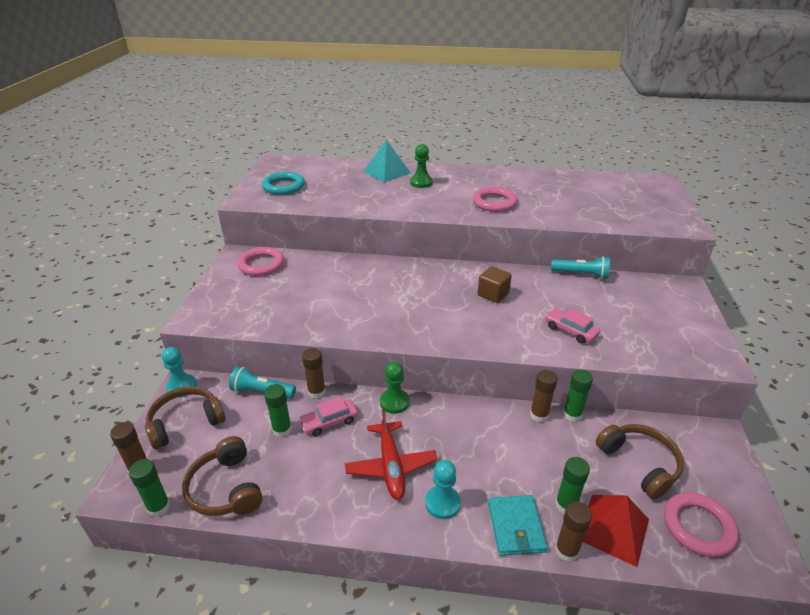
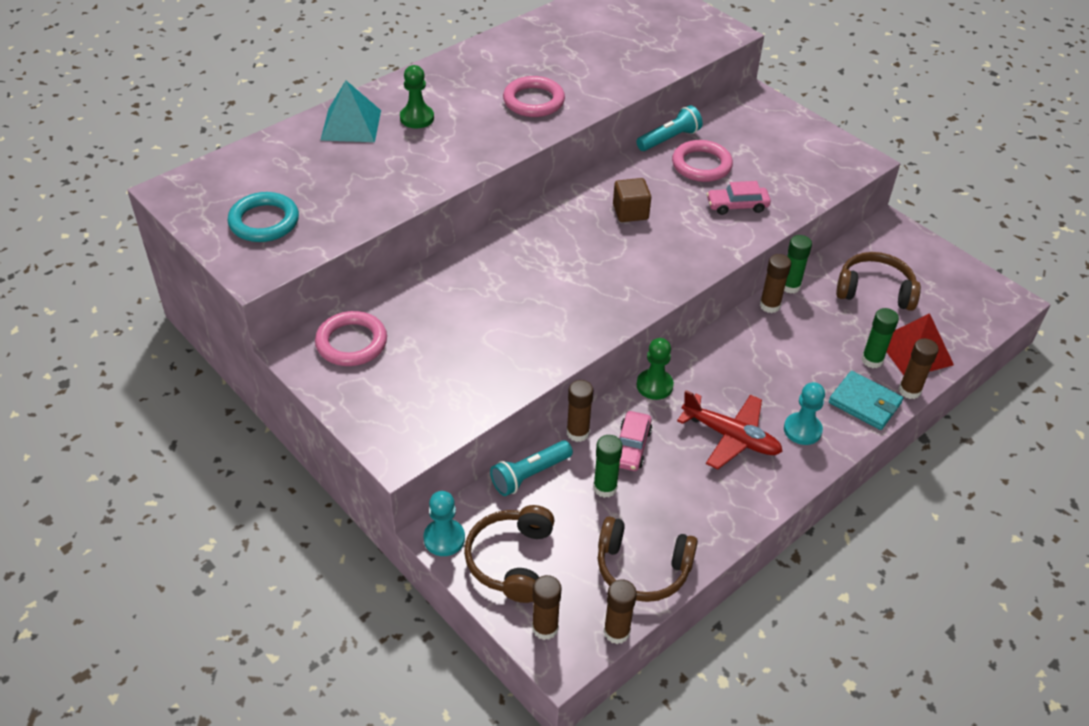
camera: 50 degrees left, 10 degrees up
(159, 507) = (616, 632): green glue stick -> brown glue stick
(698, 526) = (952, 308): pink ring -> pink ring (701, 165)

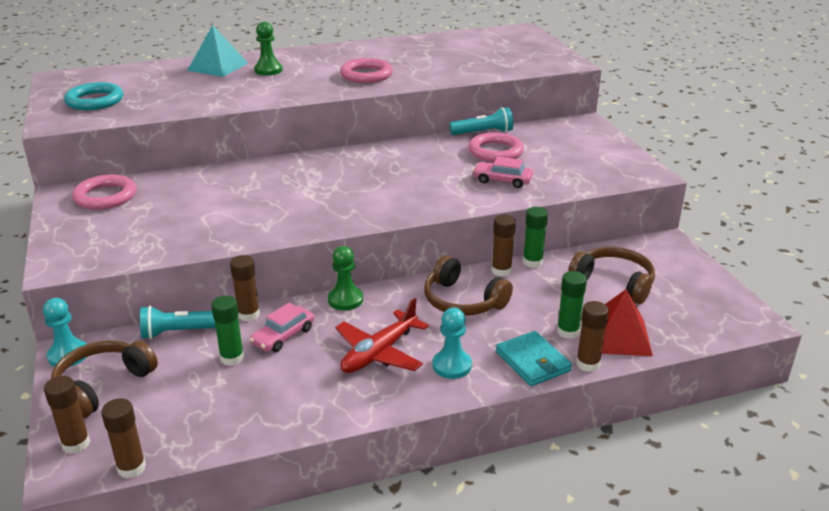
camera: 25 degrees right, 15 degrees down
(630, 212) = (405, 167): brown cube -> none
(642, 568) = (203, 426): brown headphones -> brown headphones (463, 301)
(731, 437) = (379, 353): red plane -> red plane turned 75 degrees clockwise

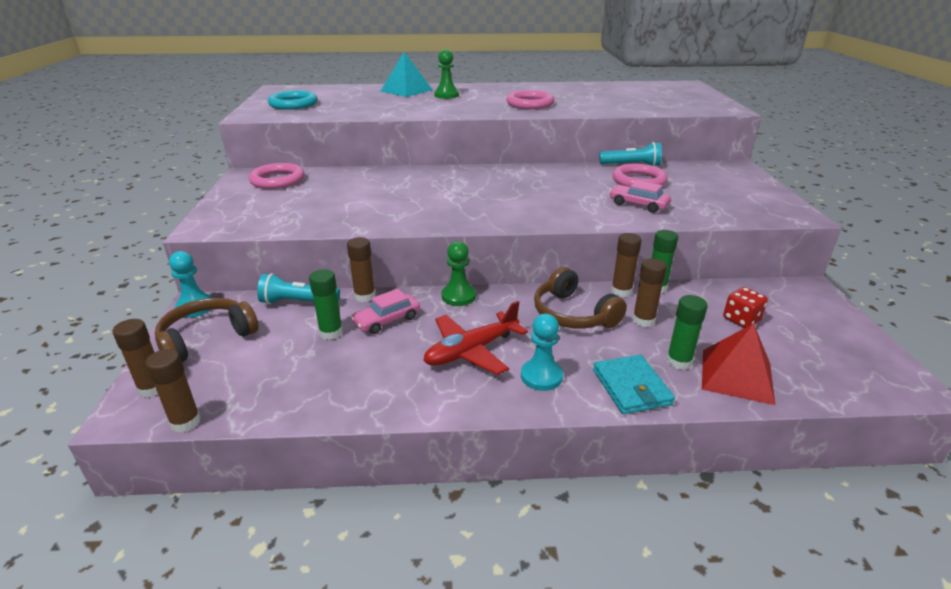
camera: 15 degrees right, 0 degrees up
(588, 364) = (694, 400): brown glue stick -> brown glue stick (643, 320)
(614, 283) = (741, 320): brown headphones -> red dice

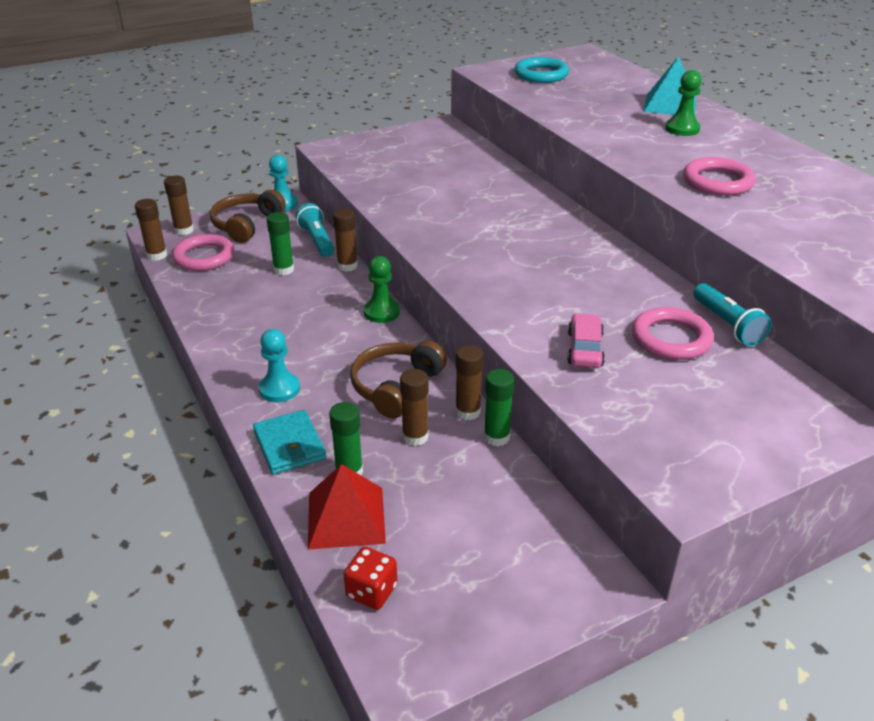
camera: 65 degrees right, 5 degrees up
(207, 339) = (247, 225): brown headphones -> brown headphones turned 90 degrees counterclockwise
(277, 180) = (443, 141): pink ring -> pink ring (204, 257)
(387, 320) = (317, 288): pink car -> none
(471, 351) = (297, 343): red plane -> none
(631, 387) = (289, 445): turquoise wallet -> turquoise wallet turned 75 degrees counterclockwise
(741, 320) = (468, 515): red dice -> red dice (371, 591)

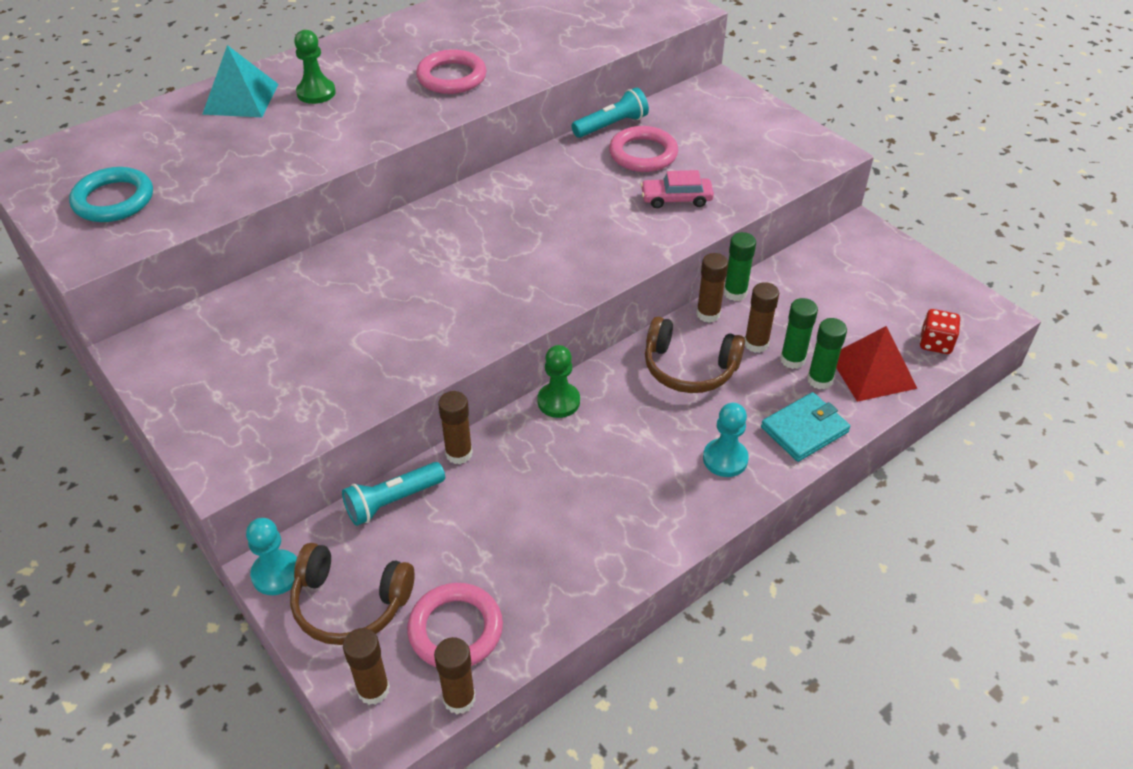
camera: 100 degrees left, 10 degrees up
(283, 270) = (478, 520): green glue stick -> green glue stick (792, 360)

